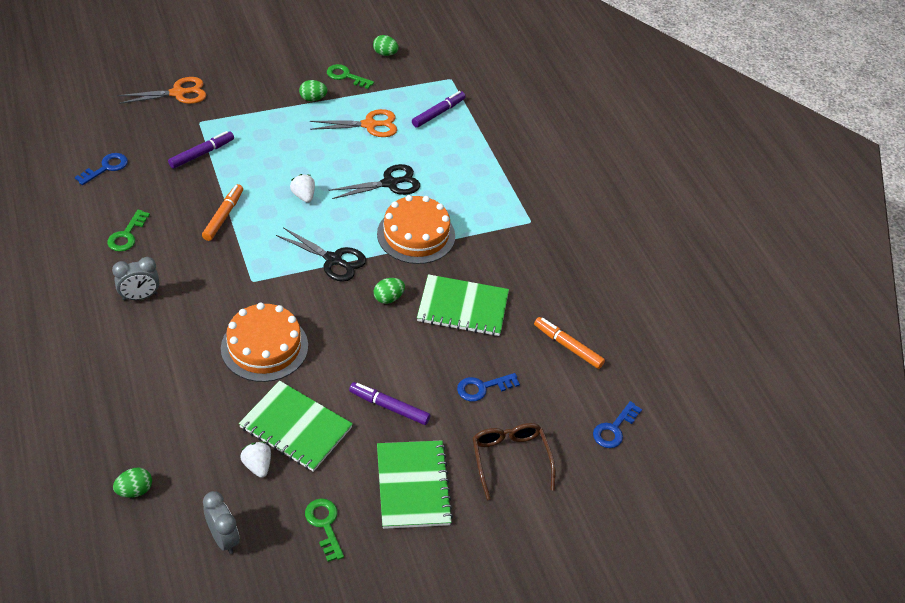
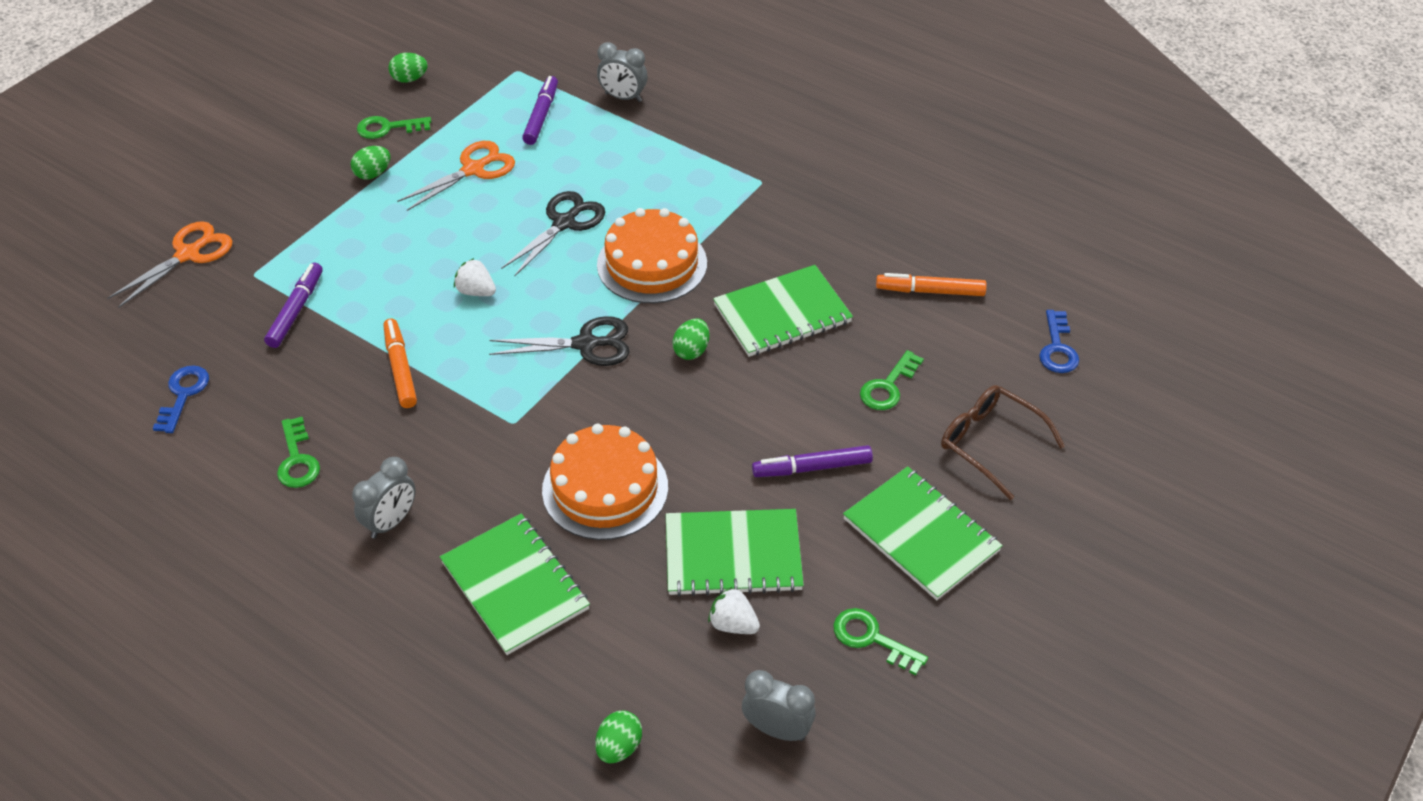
camera: 30 degrees left, 0 degrees up
(167, 370) = (514, 585): none -> green notebook
(482, 388) = (888, 386): blue key -> green key
(497, 127) = (623, 97): none -> grey clock

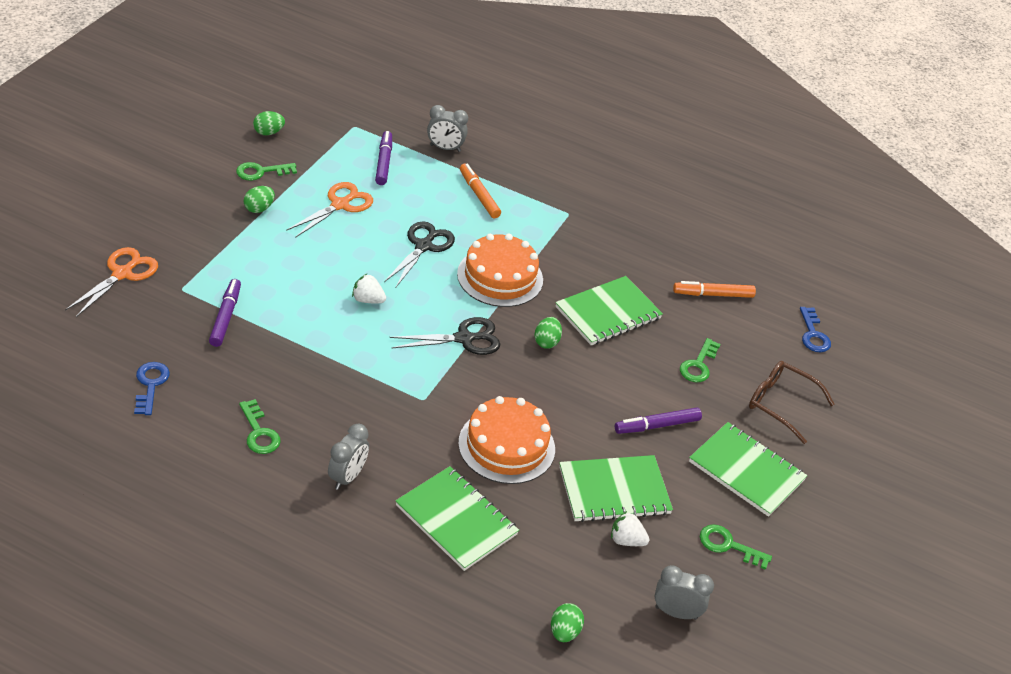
camera: 15 degrees left, 5 degrees down
(400, 368) = (323, 360): orange marker -> orange marker (479, 195)

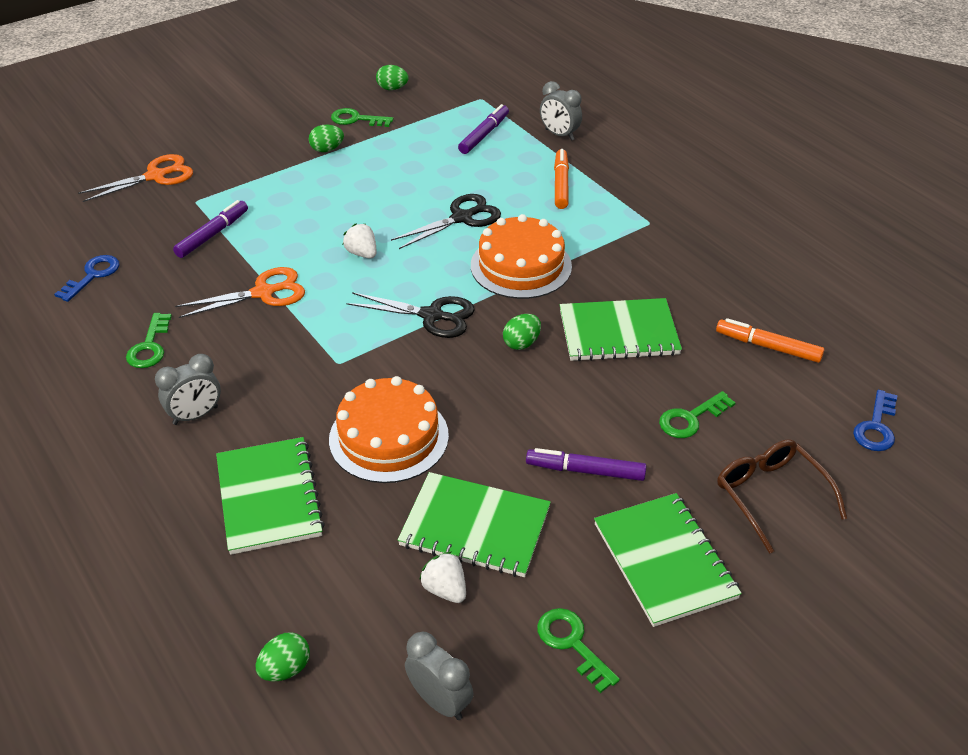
camera: 35 degrees right, 0 degrees up
(340, 205) = (408, 163): orange scissors -> orange scissors (263, 293)

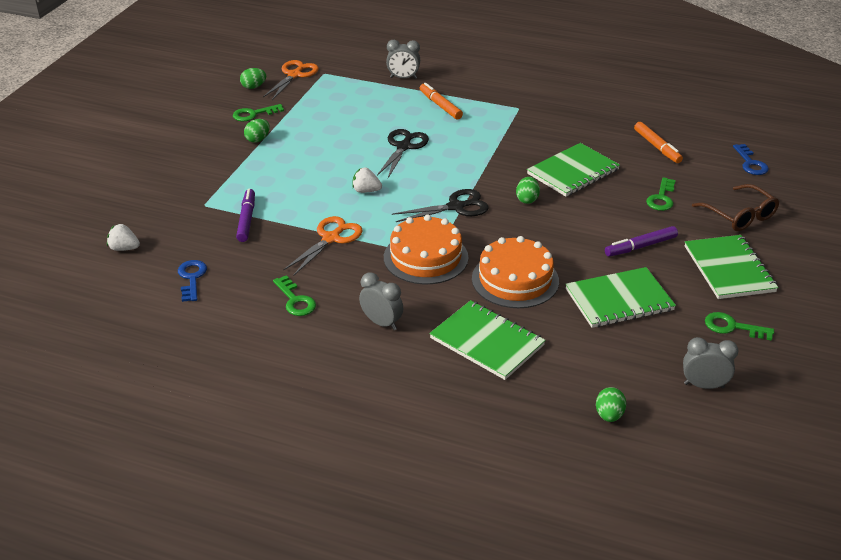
camera: 35 degrees left, 5 degrees down
(156, 176) = (151, 201): orange scissors -> orange scissors (294, 75)
(195, 415) = (381, 323): grey clock -> grey clock turned 75 degrees counterclockwise
(445, 589) = (641, 336): white strawberry -> white strawberry (124, 248)
(484, 135) = (355, 94): purple marker -> none
(521, 266) = (474, 159): orange cake -> orange cake (425, 257)
(664, 561) = (729, 269): green notebook -> green notebook turned 45 degrees clockwise
(768, 347) = (657, 147): orange marker -> orange marker turned 105 degrees counterclockwise
(770, 495) = (740, 216): brown glasses -> brown glasses turned 150 degrees counterclockwise

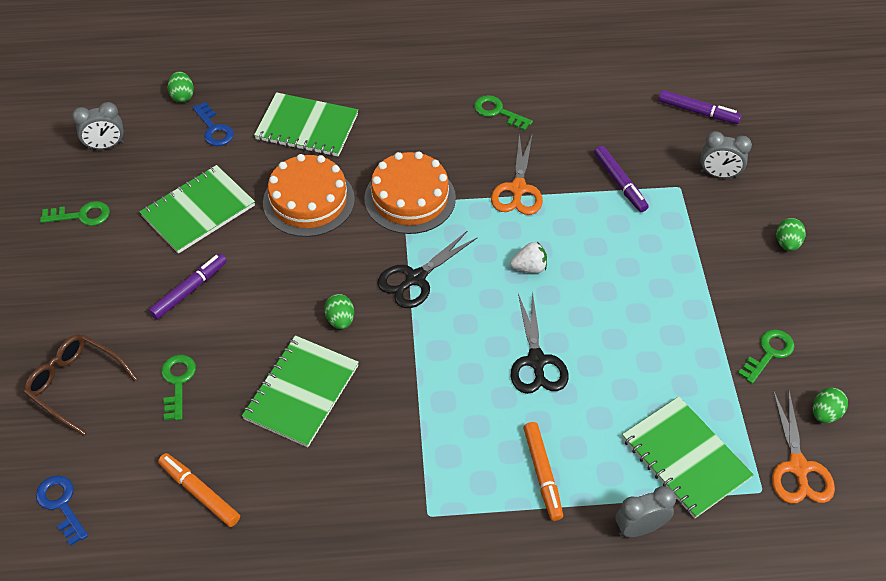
camera: 155 degrees right, 15 degrees up
(124, 248) = (697, 112): white strawberry -> purple marker
(192, 278) = (606, 103): blue key -> blue key (214, 129)
(258, 139) = (719, 306): green egg -> green egg (787, 243)
(381, 323) = (408, 115): grey clock -> grey clock (718, 174)
(440, 106) = (542, 474): orange marker -> orange marker turned 45 degrees clockwise
(729, 269) = (87, 290): green notebook -> green notebook (685, 458)

